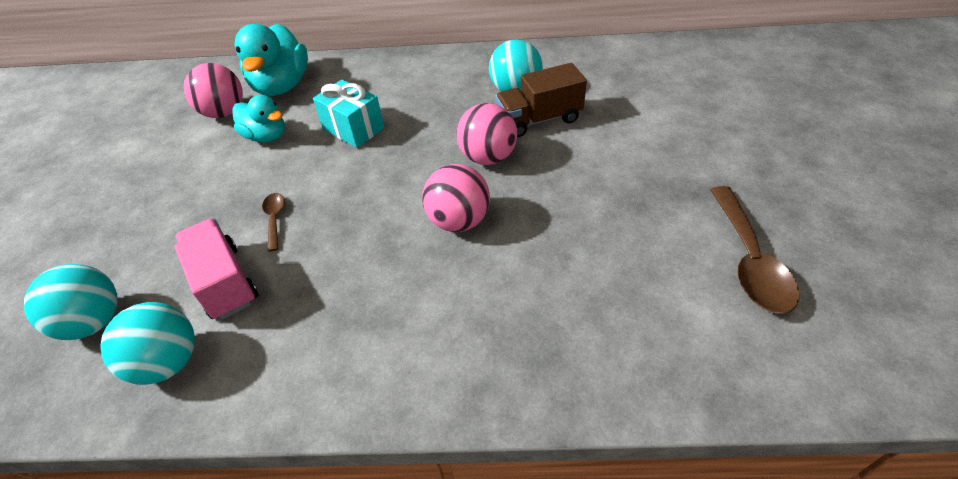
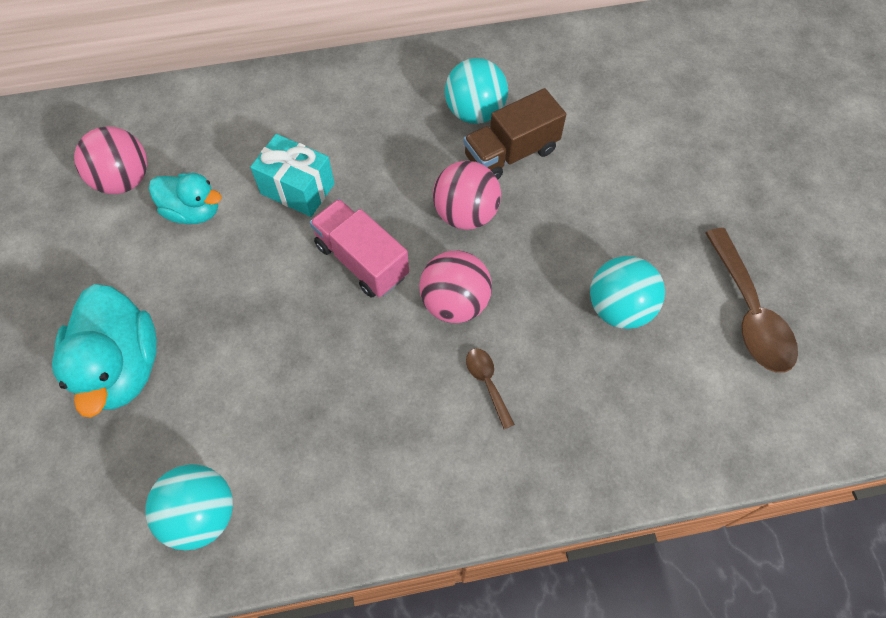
camera: 15 degrees left, 15 degrees up
(94, 322) = (96, 483): turquoise ball -> turquoise ball (619, 308)
(225, 282) = (223, 414): pink truck -> pink truck (362, 260)
(275, 219) = (249, 327): brown spoon -> brown spoon (487, 383)
(282, 86) = (182, 129): turquoise duck -> turquoise duck (122, 367)

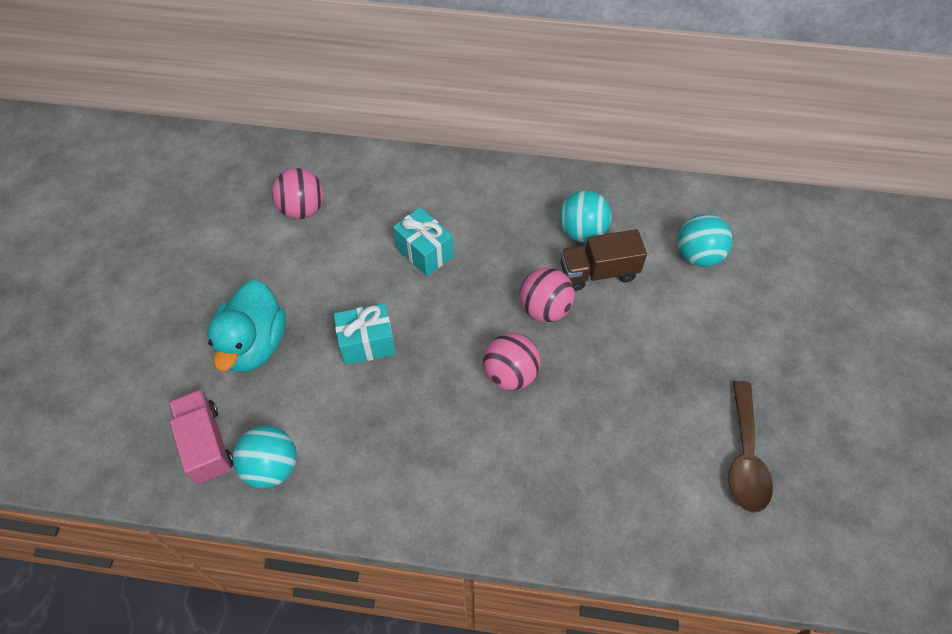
camera: 20 degrees right, 5 degrees down
(193, 211) = (343, 247): turquoise duck -> none
(267, 320) = (367, 343): none -> turquoise gift
(362, 260) = (452, 320): pink truck -> pink truck (206, 444)
(487, 383) = (512, 443): brown spoon -> none
(619, 308) = (638, 419): turquoise ball -> turquoise ball (698, 255)

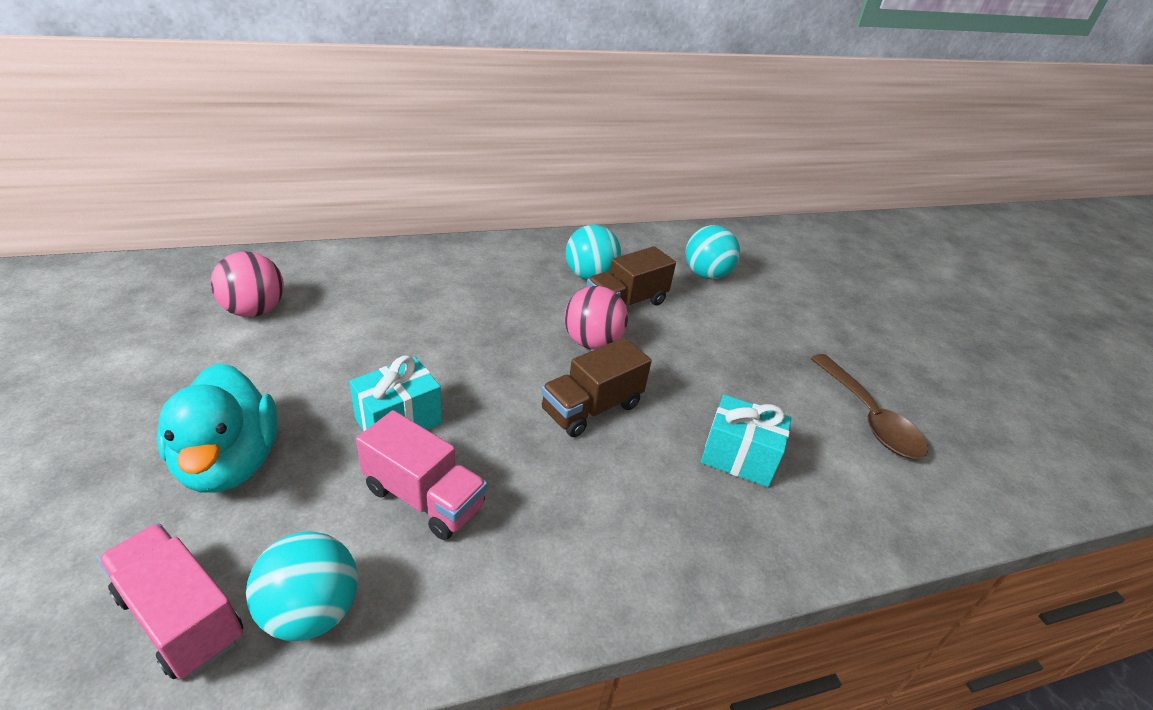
camera: 30 degrees left, 20 degrees down
(361, 411) = (424, 497): none -> pink truck
(424, 252) = (430, 321): turquoise gift -> turquoise gift (738, 457)
(510, 374) = (591, 408): pink ball -> brown truck

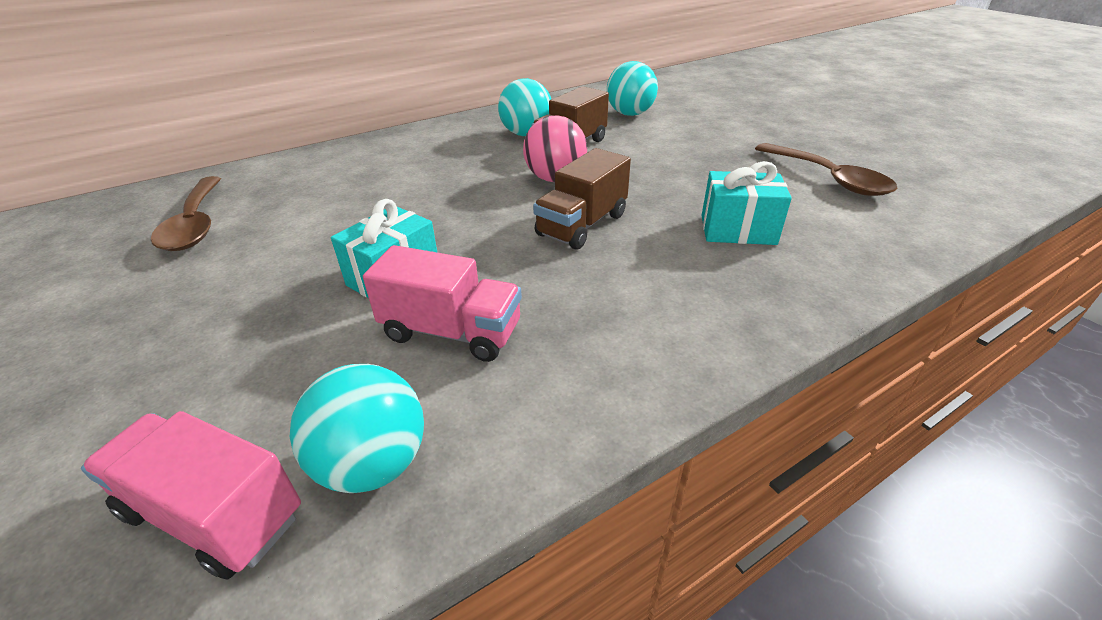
camera: 10 degrees left, 0 degrees up
(229, 462) = (217, 354): turquoise duck -> none
(254, 311) = (195, 224): pink ball -> brown spoon

